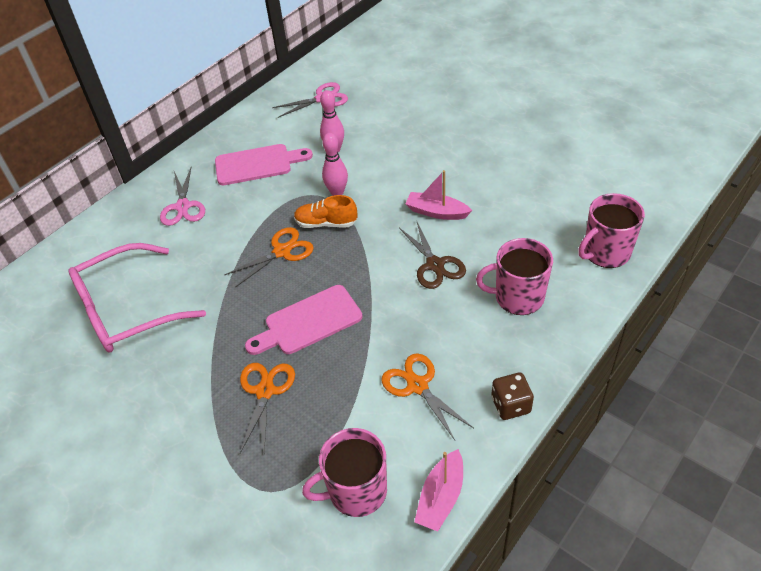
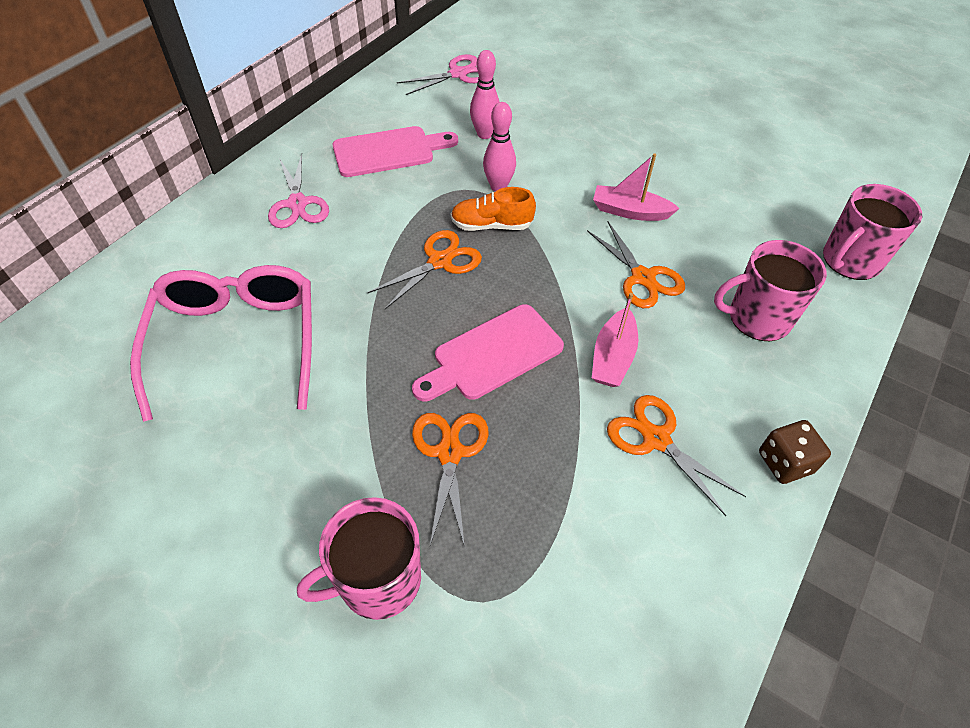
camera: 10 degrees left, 5 degrees up
(126, 310) = (237, 342): pink glasses -> pink glasses turned 120 degrees clockwise
(356, 491) = (605, 596): pink mug -> pink mug (378, 580)
(435, 265) = (643, 278): brown scissors -> orange scissors
(441, 497) = (724, 599): pink boat -> pink boat (613, 357)

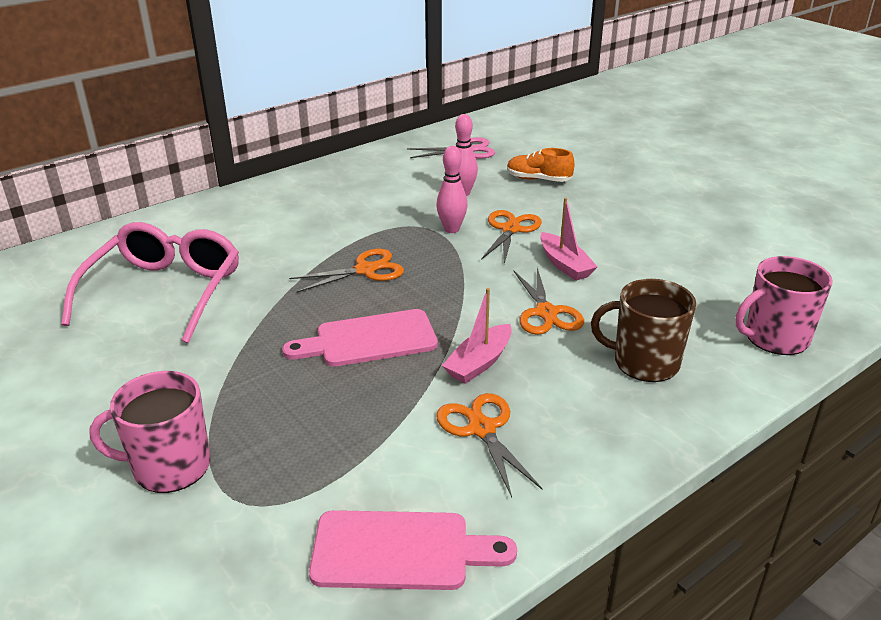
camera: 20 degrees right, 20 degrees down
(298, 204) = (272, 214): pink scissors -> none
(389, 151) = (371, 192): pink cutting board -> pink cutting board (400, 551)
(449, 452) = (287, 397): orange scissors -> orange scissors (510, 229)
(491, 225) = (428, 254): orange shoe -> orange shoe (538, 179)
(630, 211) = (565, 265): pink boat -> pink boat turned 150 degrees counterclockwise
(757, 318) = (644, 362): pink mug -> brown mug
(785, 462) = (601, 474): brown dice -> none

